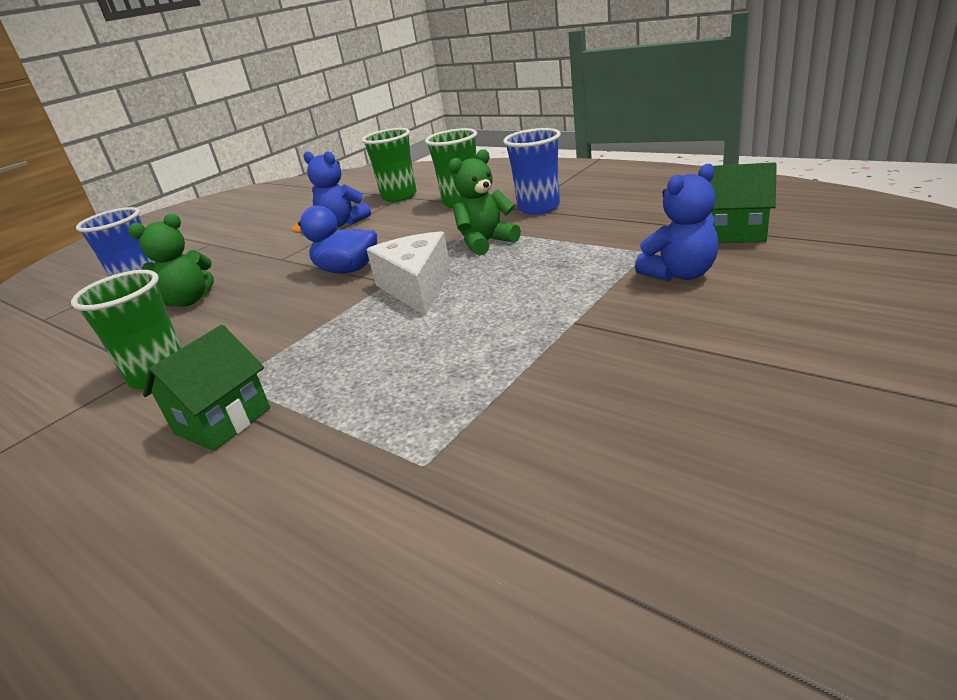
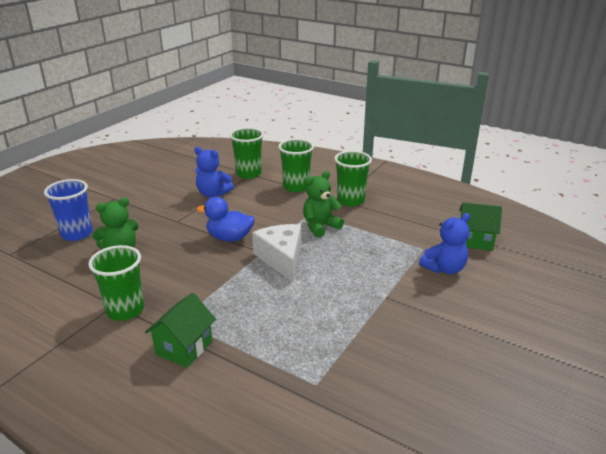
camera: 10 degrees left, 0 degrees up
(538, 208) = (350, 200): blue cup -> green cup

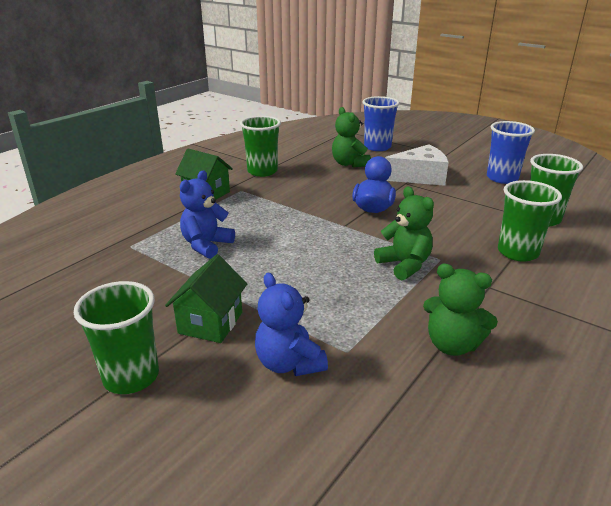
camera: 95 degrees right, 0 degrees up
(175, 179) = (502, 178): none -> blue cup
(213, 194) = (473, 198): blue teddy bear -> blue teddy bear (206, 245)
(281, 258) = (329, 236): white cheese -> white cheese (419, 177)
(350, 200) = (490, 297): green cup -> green cup (131, 376)
(401, 215) = (452, 344): none -> green teddy bear
(475, 240) = (373, 424): green house -> green house (210, 323)

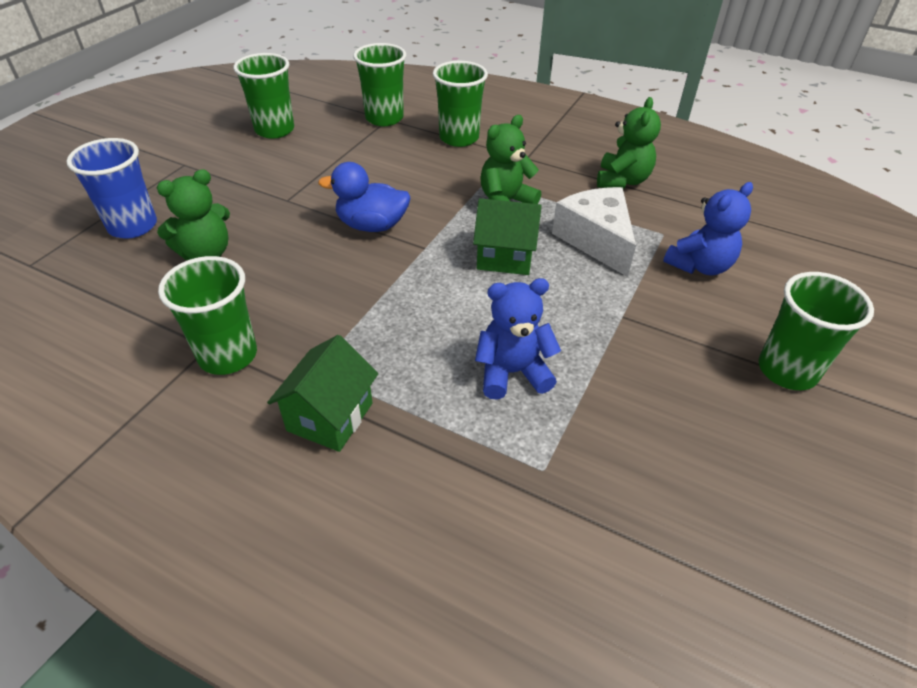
camera: 100 degrees left, 15 degrees up
(206, 245) = (512, 373): blue teddy bear -> blue teddy bear turned 150 degrees clockwise
(210, 323) = (674, 330): green house -> green house (505, 257)
(419, 177) = (267, 188): white cheese -> white cheese (596, 240)
(502, 178) = (274, 130): blue cup -> green cup

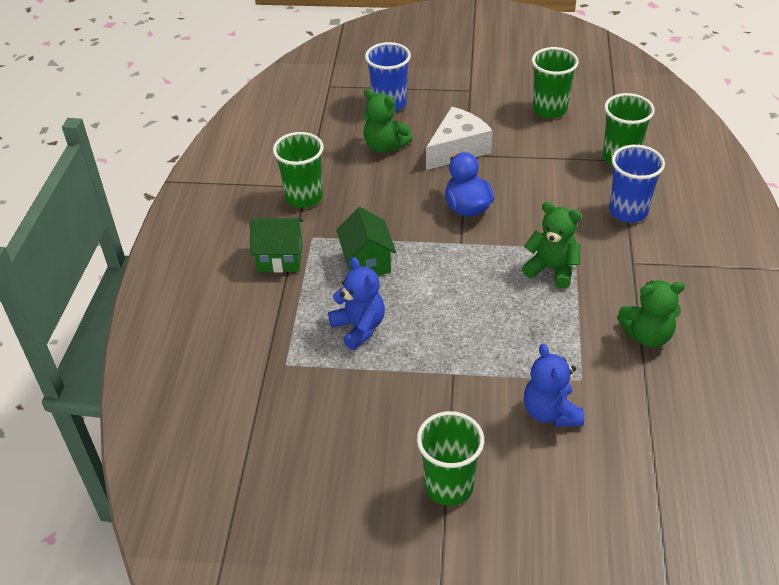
camera: 70 degrees right, 0 degrees up
(459, 138) = (628, 211): green cup -> blue cup
(505, 257) = (479, 289): green house -> green house (367, 262)
(596, 240) = (540, 337): white cheese -> white cheese (457, 149)
(699, 266) = (550, 412): blue teddy bear -> blue teddy bear turned 45 degrees clockwise

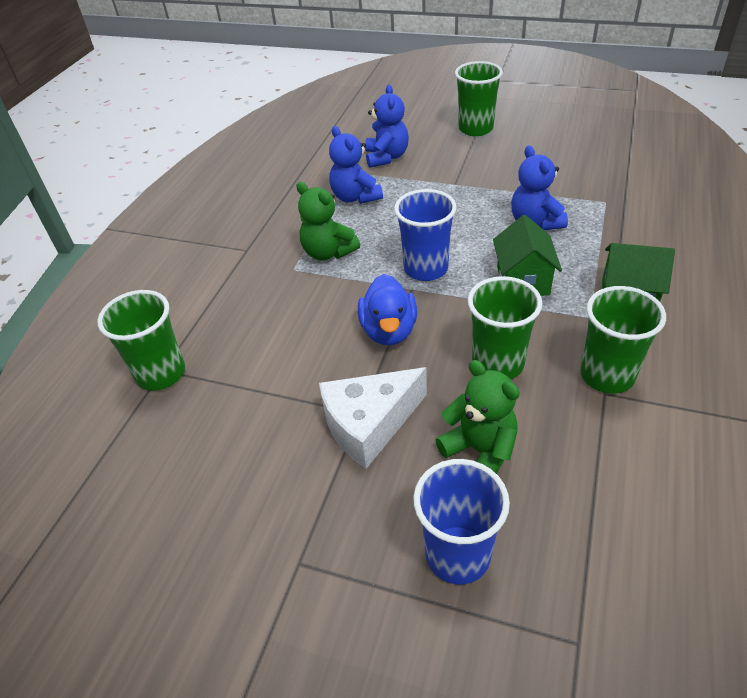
camera: 165 degrees left, 0 degrees up
(549, 109) = (192, 483): green cup -> green cup (497, 364)
(558, 341) = (355, 197): none -> blue teddy bear
(628, 211) = (209, 301): blue cup -> blue cup (425, 269)
(647, 335) = (279, 194): green teddy bear -> none

